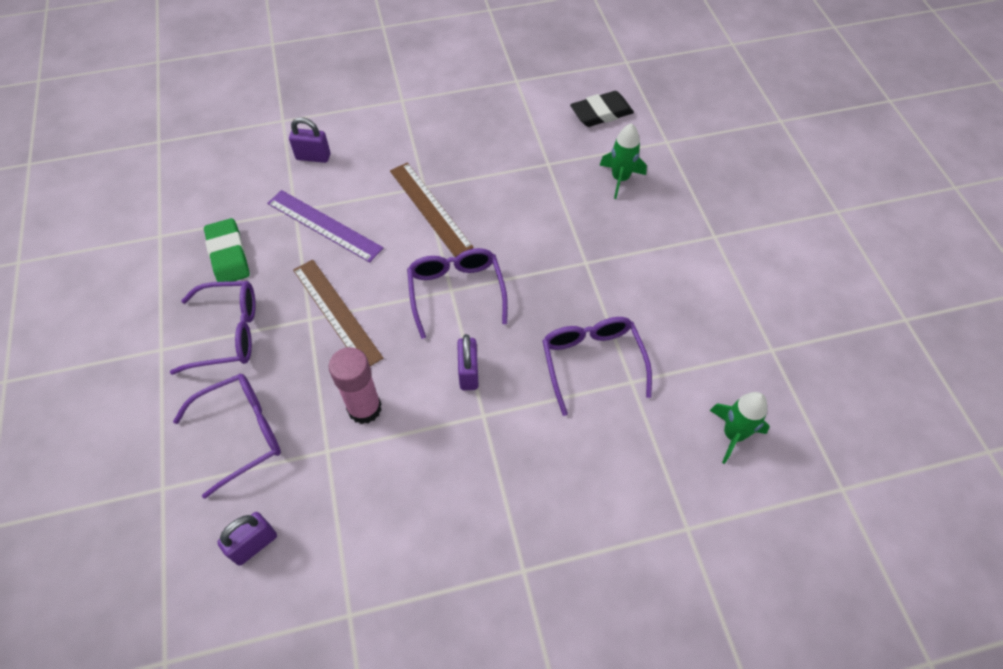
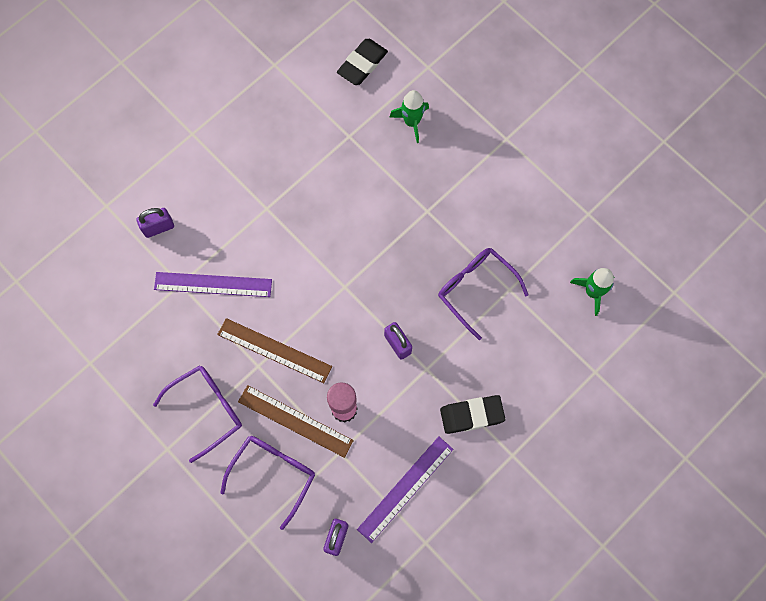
camera: 30 degrees left, 15 degrees up
(228, 255) = (158, 349): green eraser -> none
(370, 534) = (405, 488): none -> purple ruler
(430, 208) = (284, 225): brown ruler -> brown ruler (295, 421)
(456, 291) = (349, 286): purple glasses -> none
(503, 494) = (472, 415): none -> black eraser

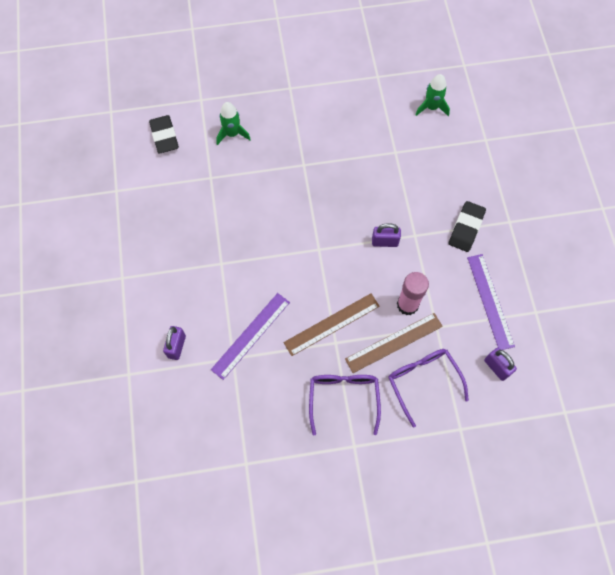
camera: 55 degrees left, 5 degrees down
(475, 289) = (380, 171): purple glasses -> none

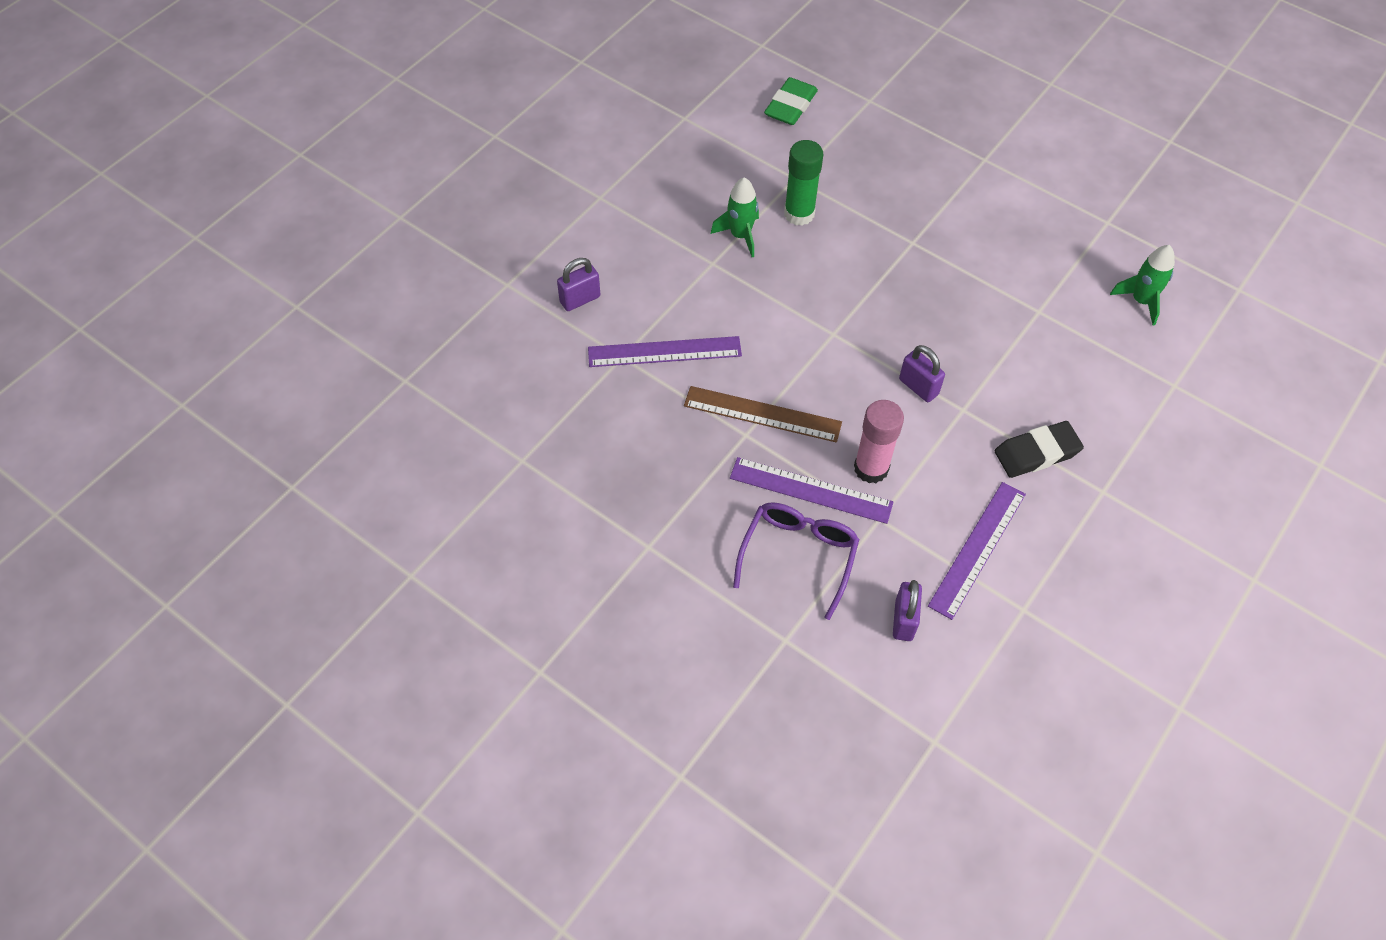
camera: 45 degrees right, 10 degrees down
(164, 136) = (790, 106): black eraser -> green eraser
(232, 134) = (866, 156): green rocket -> green rocket (740, 235)
(234, 196) = (799, 214): none -> green glue stick
(343, 398) = (691, 492): purple glasses -> none
(394, 342) = (811, 490): brown ruler -> purple ruler

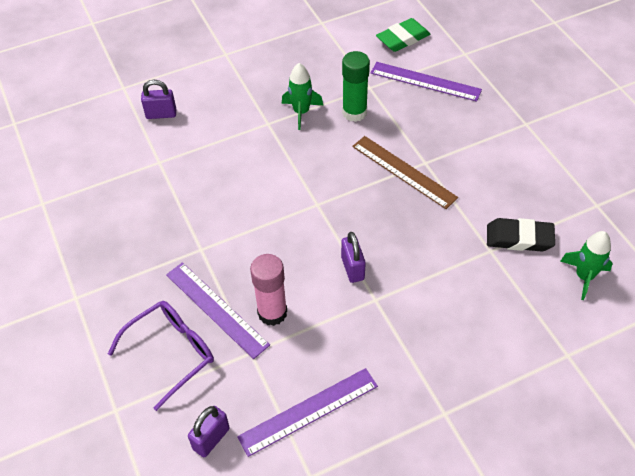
camera: 30 degrees right, 5 degrees down
(664, 351) = (189, 170): purple ruler -> purple ruler (425, 81)
(762, 414) = (223, 240): brown ruler -> brown ruler (404, 171)
(1036, 453) = (410, 358): black eraser -> black eraser (519, 238)

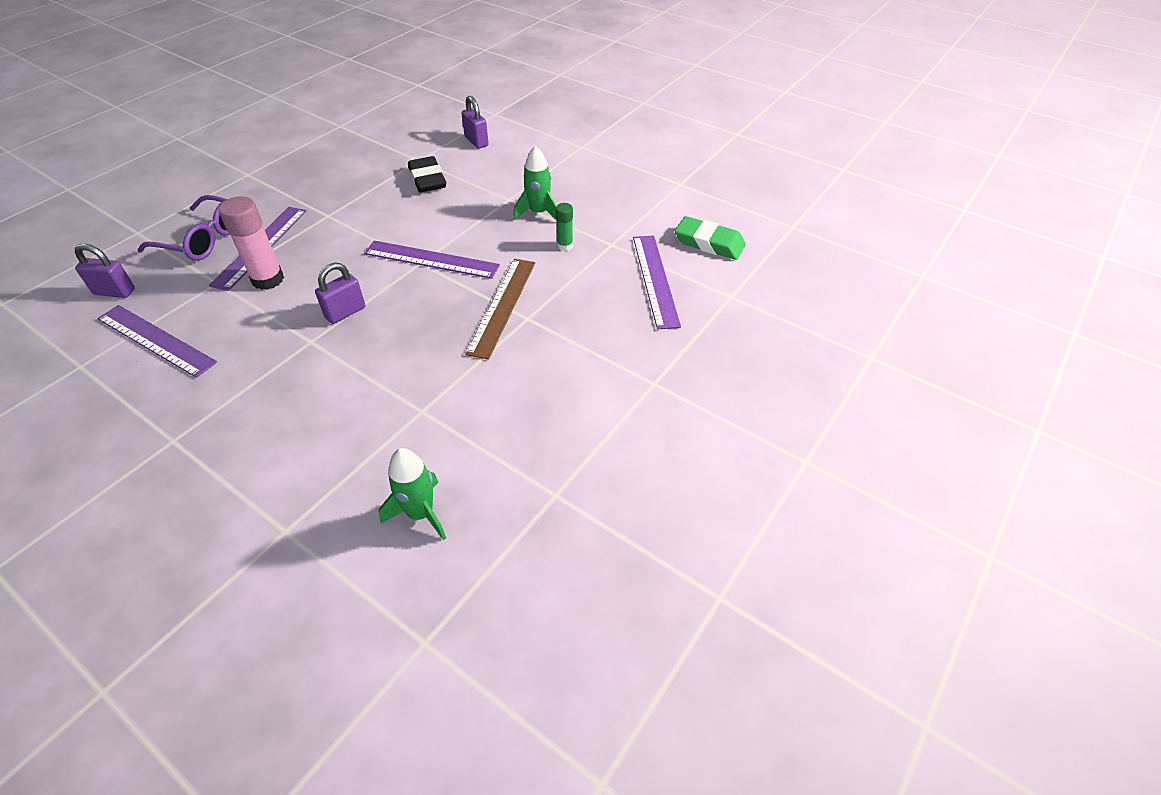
camera: 60 degrees right, 5 degrees down
(318, 195) = (431, 259): none -> purple ruler
(354, 112) = (565, 246): green glue stick -> green glue stick, size x0.55
(519, 238) = (454, 431): black eraser -> black eraser (427, 179)

